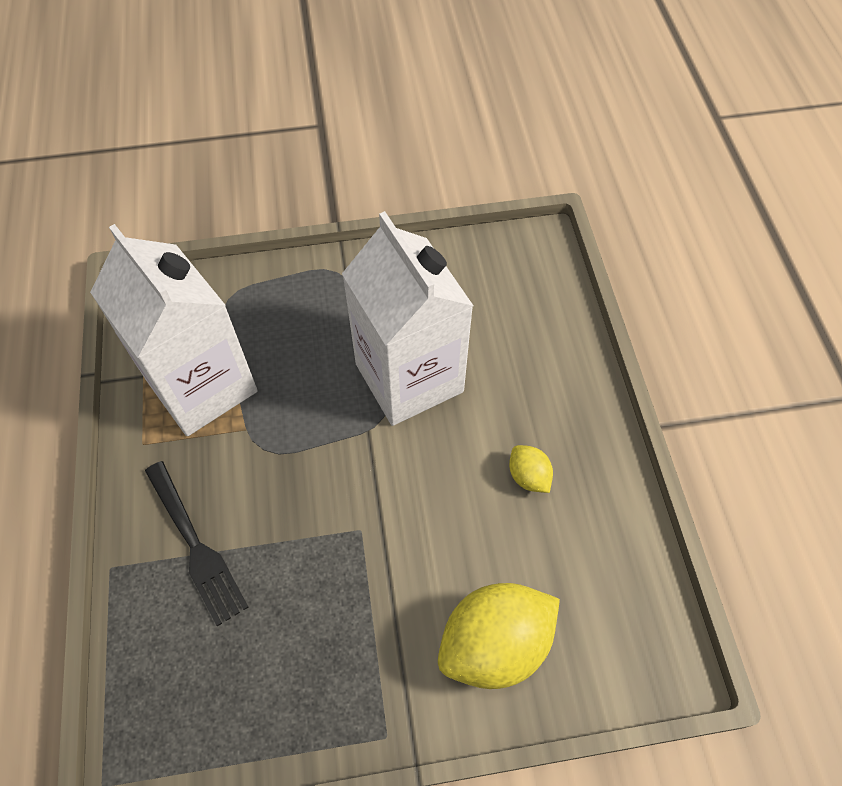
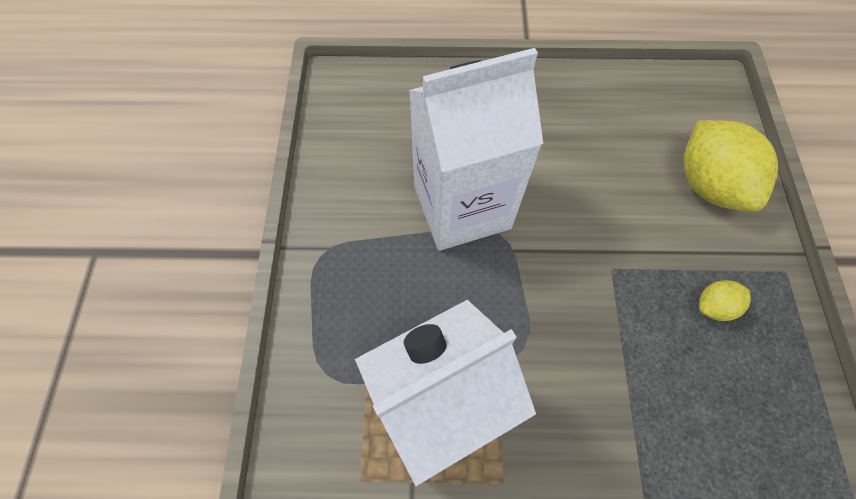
camera: 80 degrees left, 5 degrees up
(194, 545) = (624, 425): black fork -> none
(528, 476) = (569, 135): yellow lemon -> yellow lemon (714, 306)

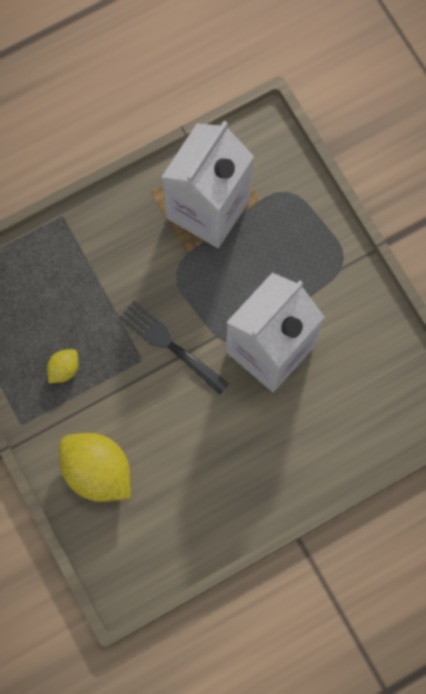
camera: 150 degrees right, 10 degrees up
(570, 267) = (171, 345): none -> black fork

